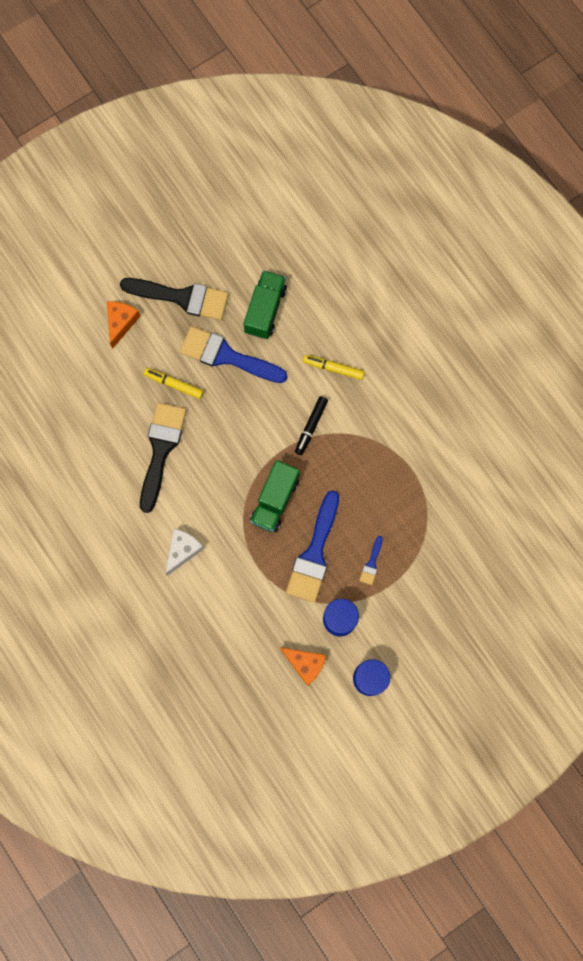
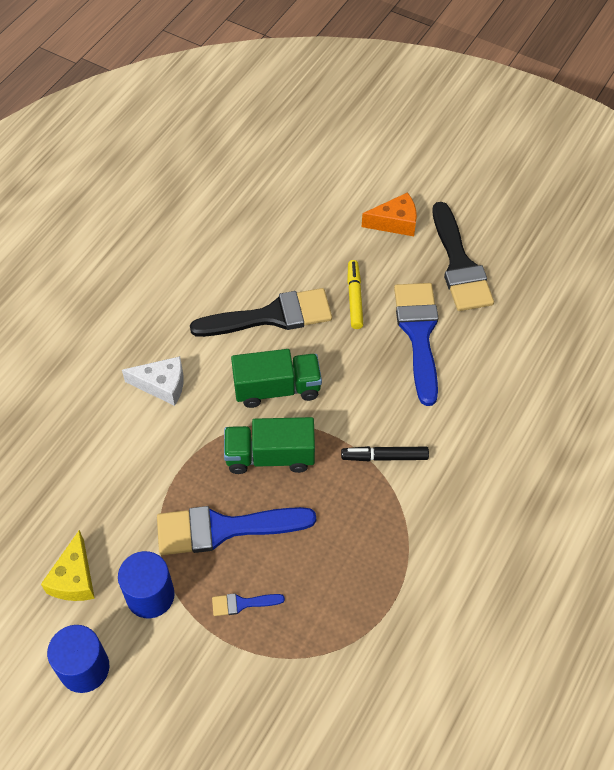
camera: 65 degrees right, 20 degrees down
(265, 310) = (498, 350): green truck -> green truck (277, 389)
(305, 664) = (74, 578): orange cheese -> yellow cheese
(333, 368) = (472, 451): yellow marker -> none

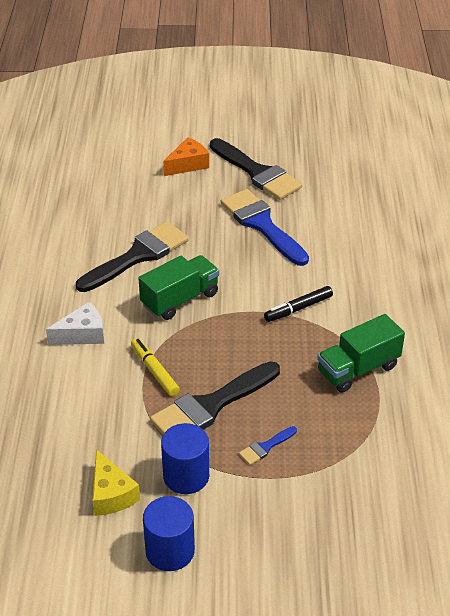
camera: 30 degrees left, 15 degrees down
(224, 529) = (211, 406): blue brush -> black brush
(270, 456) = (209, 344): green truck -> green truck (358, 369)
(354, 298) = (194, 221): yellow marker -> yellow marker (154, 371)

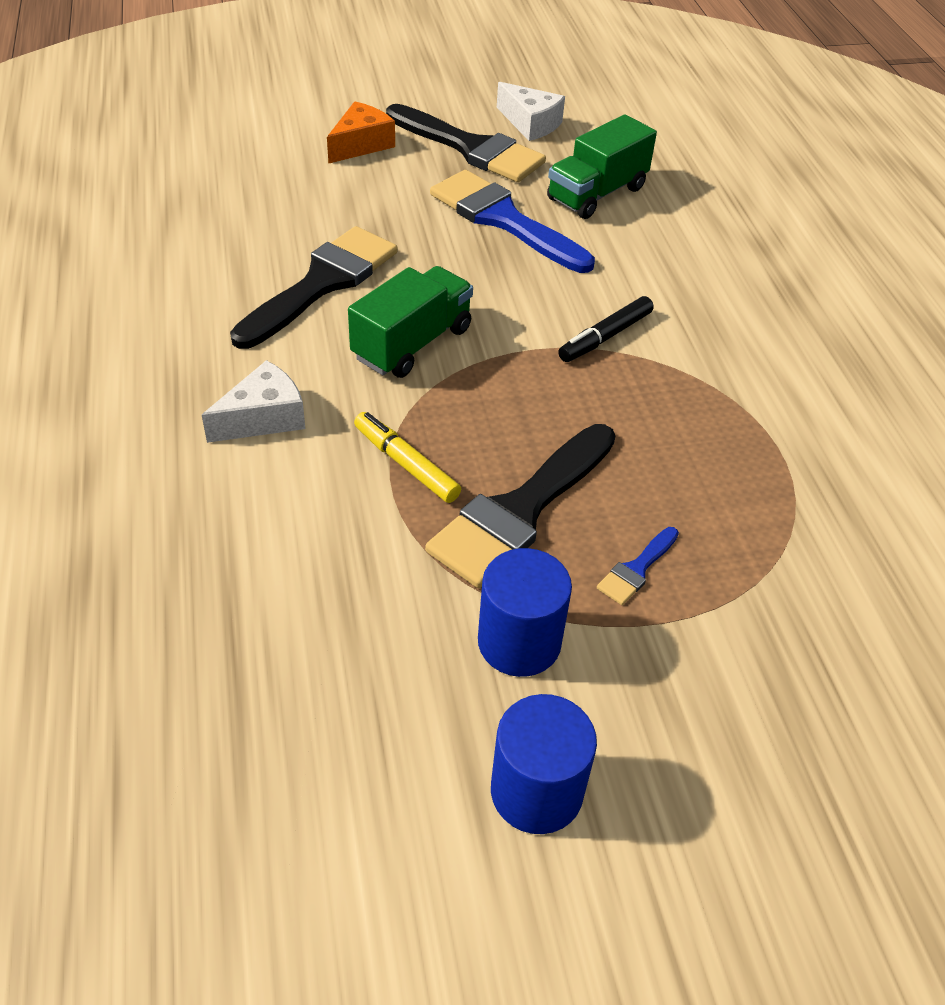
camera: 15 degrees left, 5 degrees up
(111, 494) = (395, 698): yellow cheese -> none
(302, 158) = (530, 124): none -> white cheese
(358, 369) = (734, 419): green truck -> green truck (596, 194)

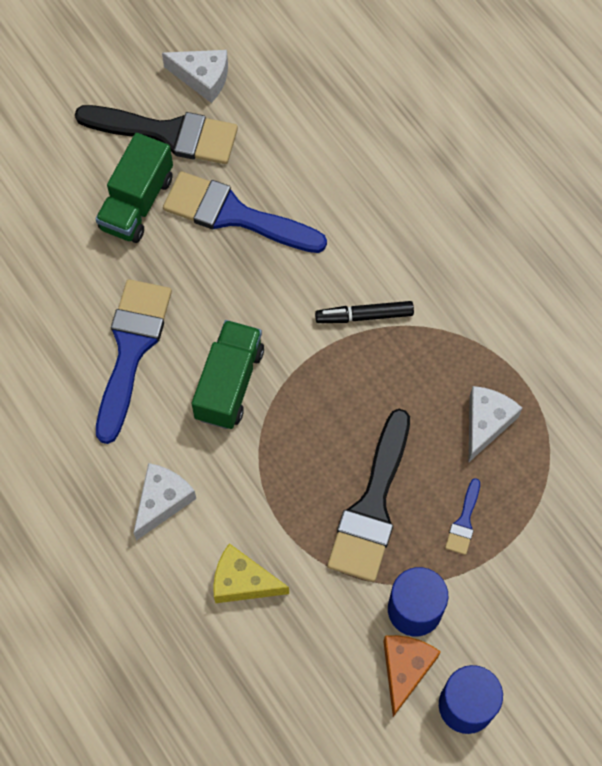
camera: 20 degrees left, 20 degrees up
(307, 528) = (242, 582): none -> yellow cheese
(322, 283) = (131, 349): black brush -> blue brush
(361, 144) = (75, 168): orange cheese -> orange cheese (405, 669)
(406, 464) = (279, 500): yellow marker -> none
(596, 194) = (294, 150): green truck -> green truck (137, 203)
(605, 337) = (364, 316): black marker -> black marker turned 60 degrees clockwise
(713, 479) = (486, 423): none -> white cheese

